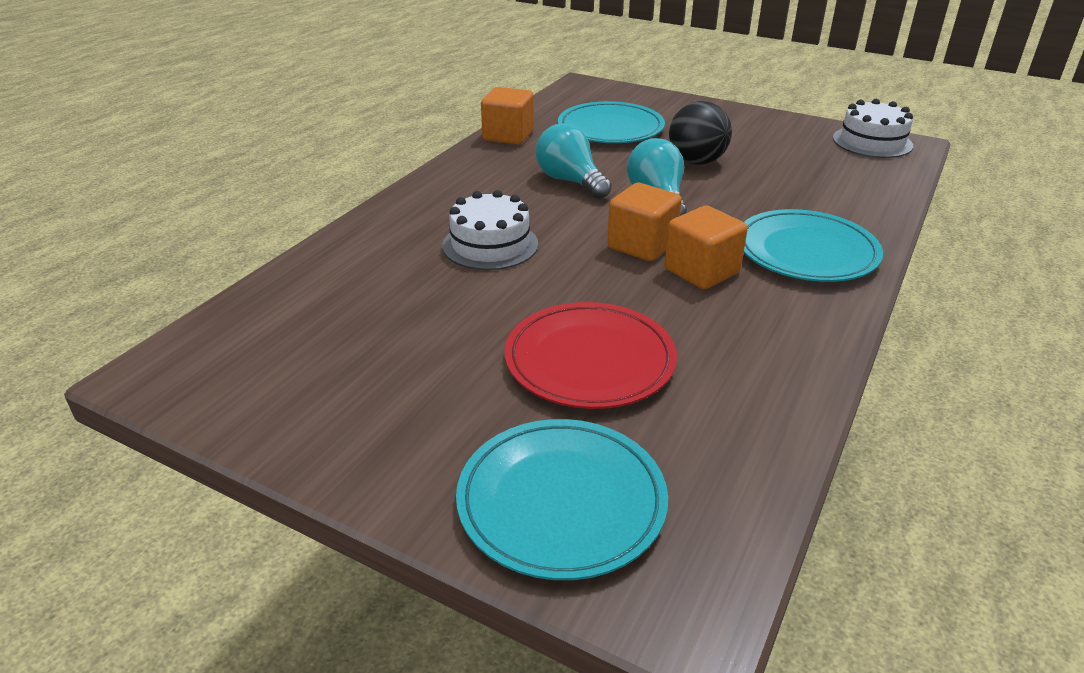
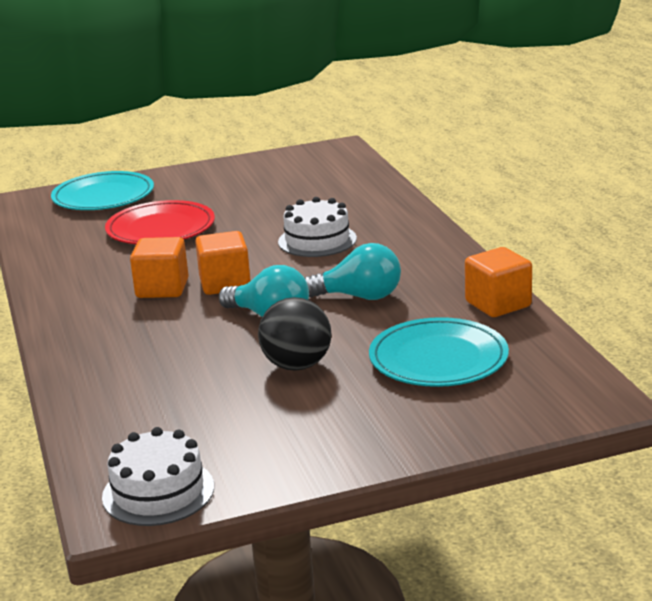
camera: 135 degrees right, 10 degrees down
(806, 251) = (106, 334): turquoise plate -> none

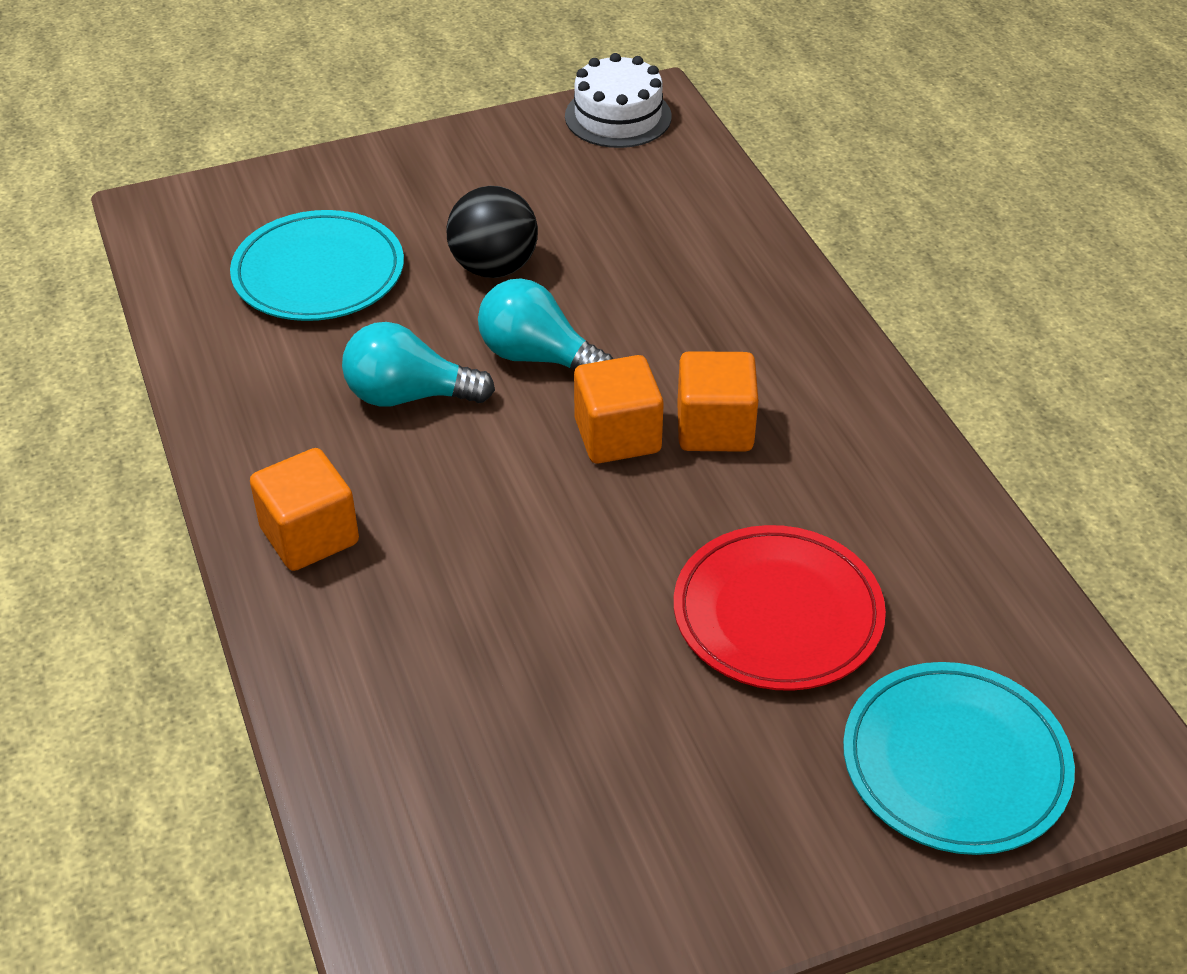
camera: 175 degrees right, 20 degrees up
(317, 240) = (475, 555): white cake -> none
(498, 304) = (213, 371): orange cube -> orange cube (309, 536)

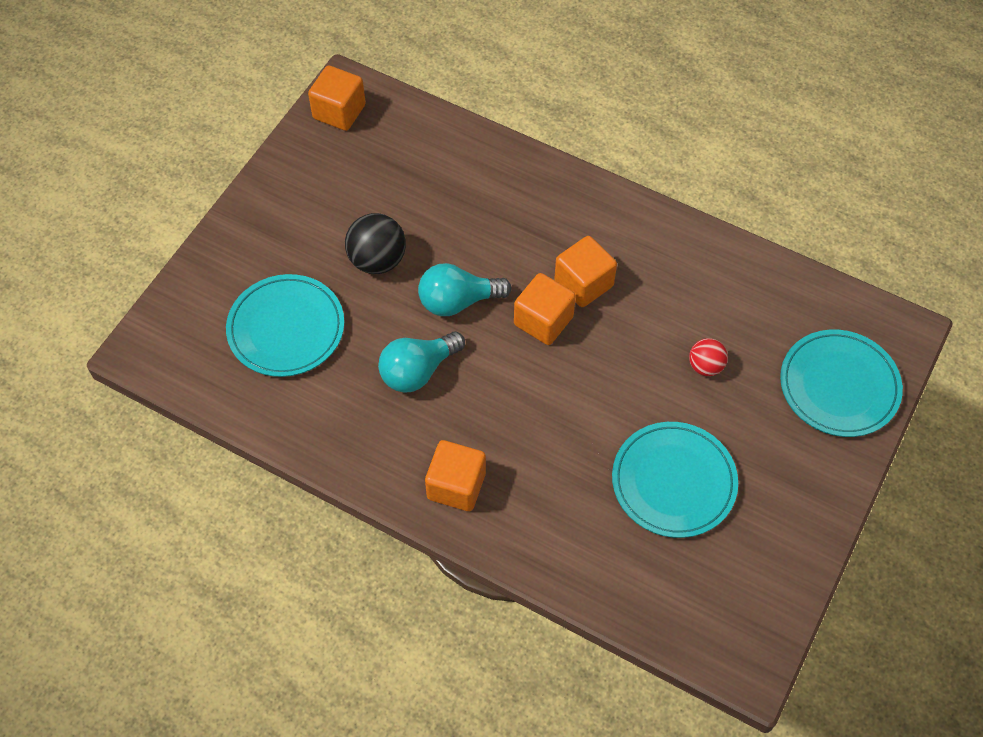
camera: 40 degrees left, 15 degrees up
(580, 715) = (673, 482): none -> turquoise plate
(618, 116) = (339, 112): white cake -> orange cube
(777, 614) = (705, 366): red plate -> red ball

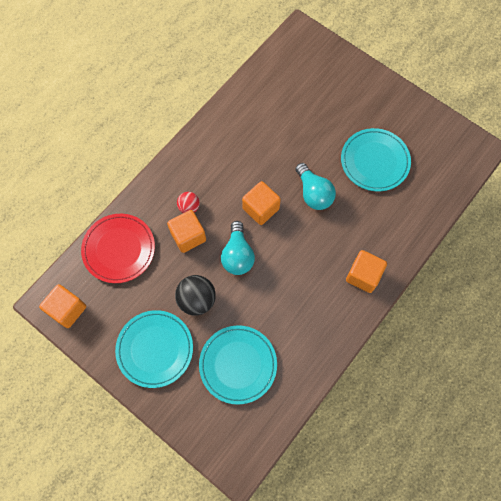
camera: 80 degrees left, 10 degrees up
(418, 371) = (283, 286): turquoise light bulb -> turquoise light bulb (313, 193)
(438, 151) = (119, 249): none -> red plate
(583, 284) = (239, 181): orange cube -> orange cube (188, 236)
(705, 366) = (306, 130): red ball -> red ball (189, 207)
(839, 386) = (328, 69): turquoise plate -> turquoise plate (155, 349)

